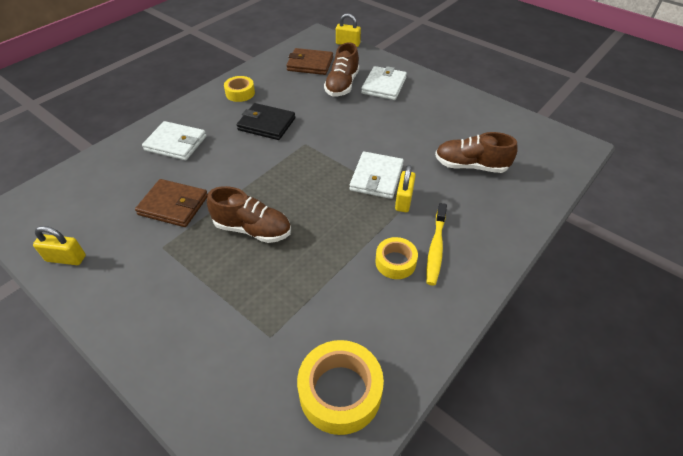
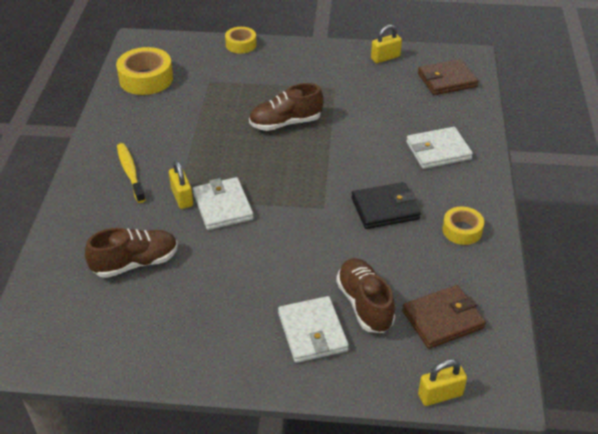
camera: 145 degrees right, 5 degrees down
(173, 205) = (365, 110): brown wallet -> brown wallet (447, 80)
(395, 262) = (157, 150): yellow tape -> yellow tape (241, 44)

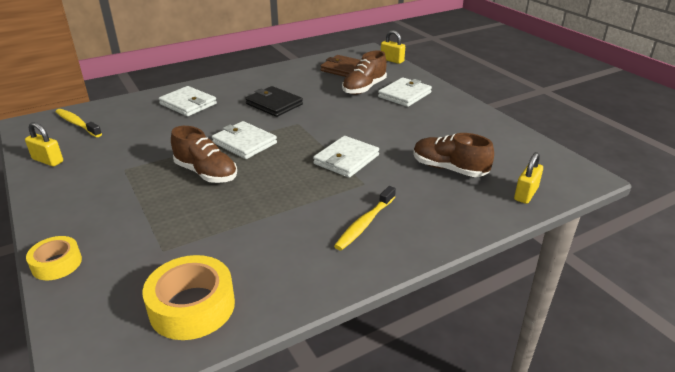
camera: 125 degrees left, 10 degrees down
(182, 197) = (360, 181): yellow padlock -> yellow padlock (526, 194)
(316, 159) = (244, 143): none -> white wallet
(447, 80) = (77, 124): brown wallet -> yellow toothbrush
(462, 230) = (267, 80): yellow tape -> none

